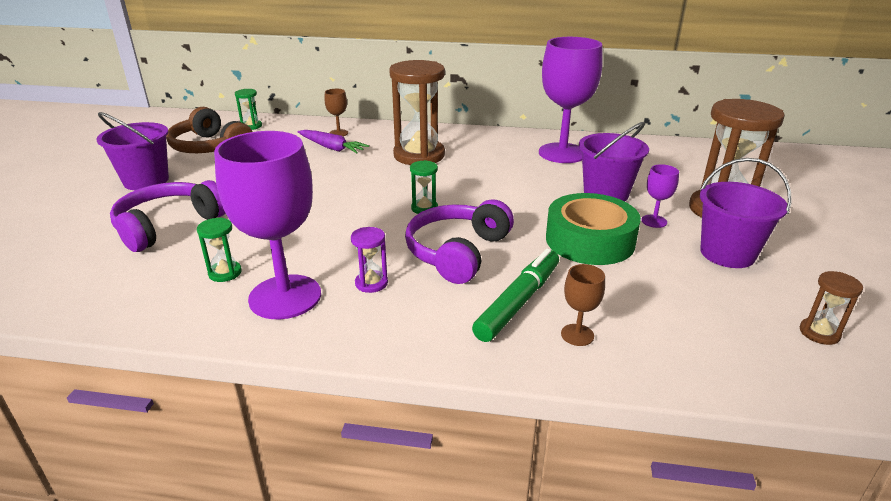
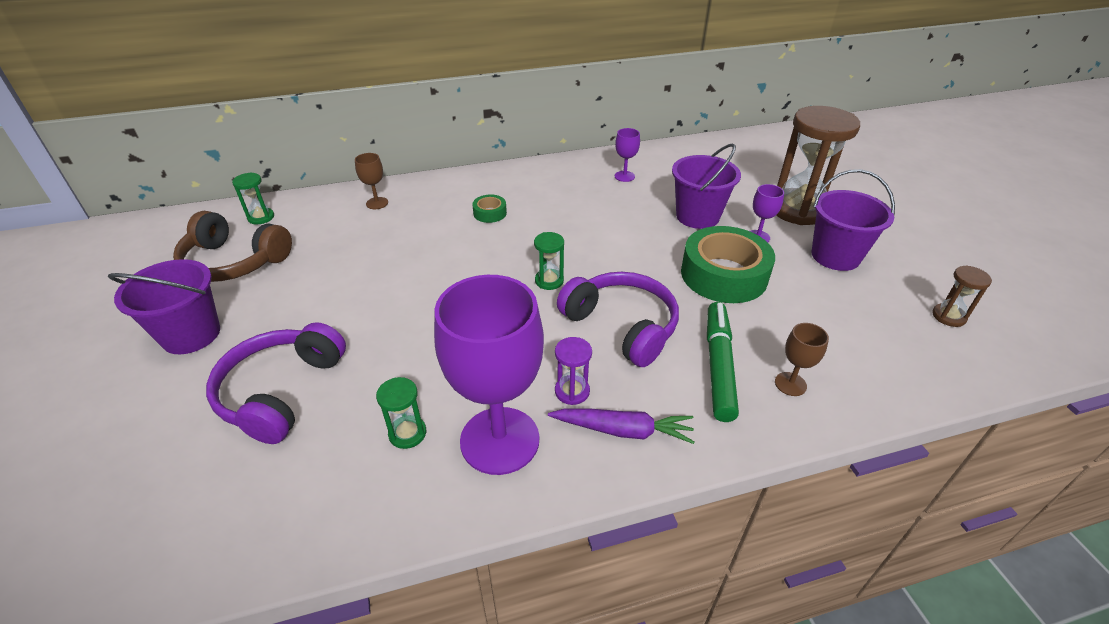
camera: 25 degrees left, 10 degrees up
(331, 148) = (386, 226): purple carrot -> purple carrot (623, 430)
(419, 155) = (490, 213): brown hourglass -> green tape
(457, 252) = (622, 326): purple headphones -> purple headphones turned 135 degrees clockwise
(562, 153) = (624, 176): purple goblet -> purple goblet, size x0.42

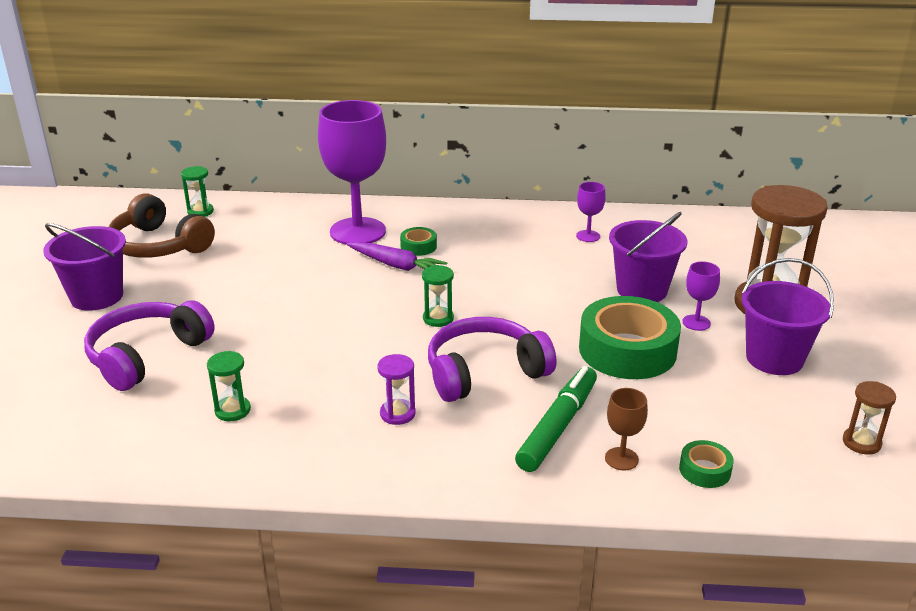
camera: 20 degrees right, 10 degrees down
(377, 203) = (313, 218): brown goblet -> none
(500, 440) = (308, 434): purple goblet -> purple goblet (358, 231)
(622, 326) = (484, 372): purple headphones -> purple headphones turned 90 degrees counterclockwise
(623, 430) = (424, 455): purple carrot -> purple carrot (396, 265)
(860, 376) = (704, 470): none -> green tape

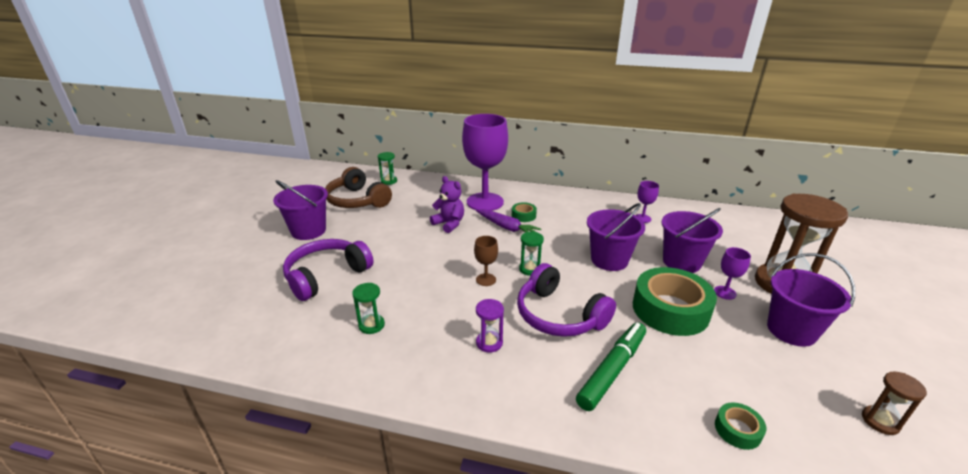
camera: 10 degrees right, 0 degrees up
(310, 268) = (449, 224): none -> purple teddy bear
(484, 372) = (559, 315): purple headphones -> purple headphones turned 120 degrees counterclockwise
(545, 296) = (609, 260): none -> purple bucket
(621, 459) = (664, 408): brown goblet -> brown goblet (486, 279)

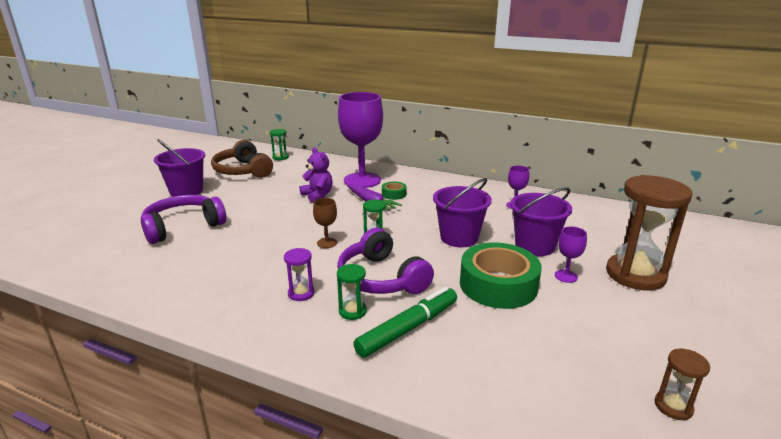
camera: 10 degrees right, 5 degrees down
(371, 325) = (201, 268): green hourglass -> green hourglass (352, 311)
(737, 430) = (508, 393): green tape -> none
(791, 330) = (620, 316): purple bucket -> none

